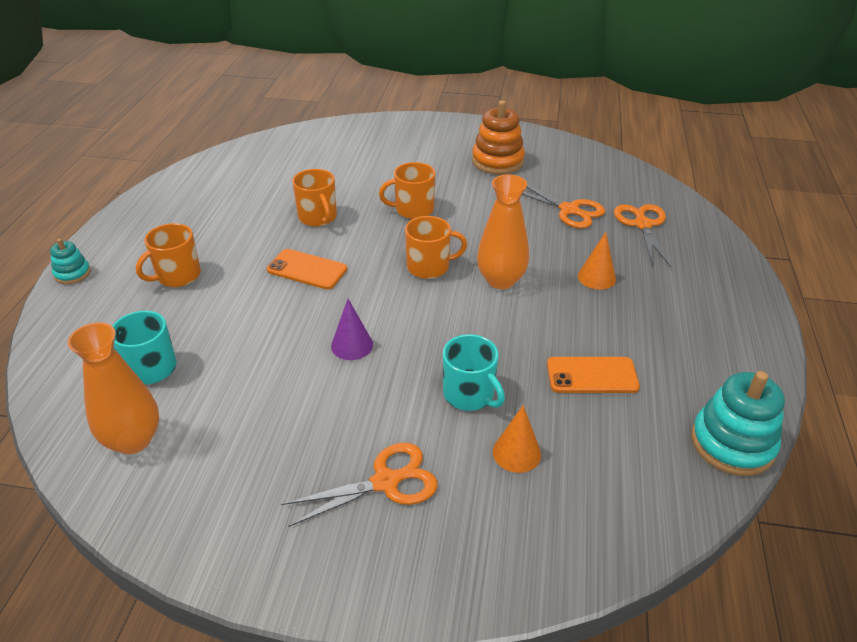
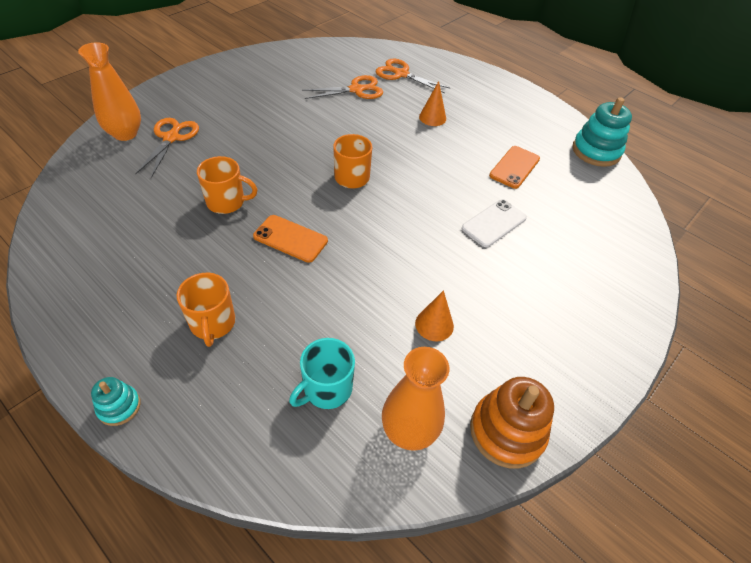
camera: 60 degrees left, 10 degrees up
(307, 269) = (290, 239): orange phone -> orange phone turned 60 degrees clockwise
(352, 345) = (402, 254): purple cone -> none
(386, 481) = (543, 297): orange scissors -> orange scissors (171, 138)
(413, 209) = (276, 150): orange mug -> none
(469, 394) = (494, 223): turquoise mug -> white phone
(497, 161) = (265, 85): orange stacking toy -> orange stacking toy (507, 431)
(501, 280) = (398, 154): orange vase -> orange vase (125, 134)
(516, 453) = (555, 229): orange cone -> orange cone (434, 324)

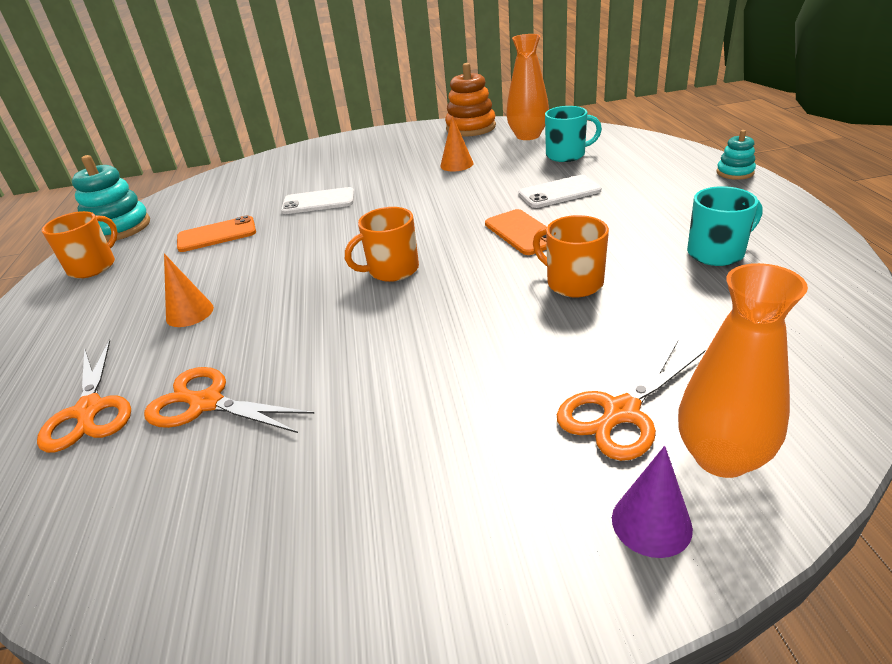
camera: 135 degrees left, 15 degrees down
(133, 261) = (717, 253): none -> turquoise mug
(149, 107) = (651, 523): none -> purple cone
(212, 323) = (640, 196): orange mug -> orange mug (93, 266)
(292, 305) = (559, 192): none -> white phone

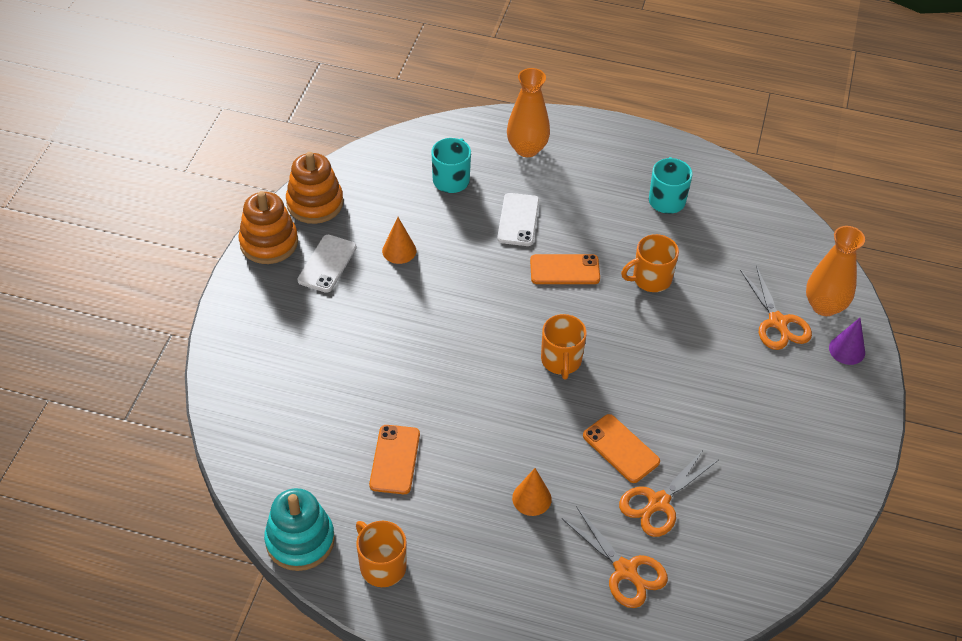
camera: 70 degrees left, 15 degrees up
(89, 411) = (626, 571): orange scissors -> orange scissors turned 45 degrees clockwise
(284, 347) = (621, 448): none -> orange phone
(318, 202) = (389, 369): white phone -> white phone (327, 264)
(414, 129) = (269, 242): none -> orange stacking toy
(528, 136) = (382, 179): orange vase -> orange vase (527, 149)
(735, 172) = (572, 122): turquoise stacking toy -> none

